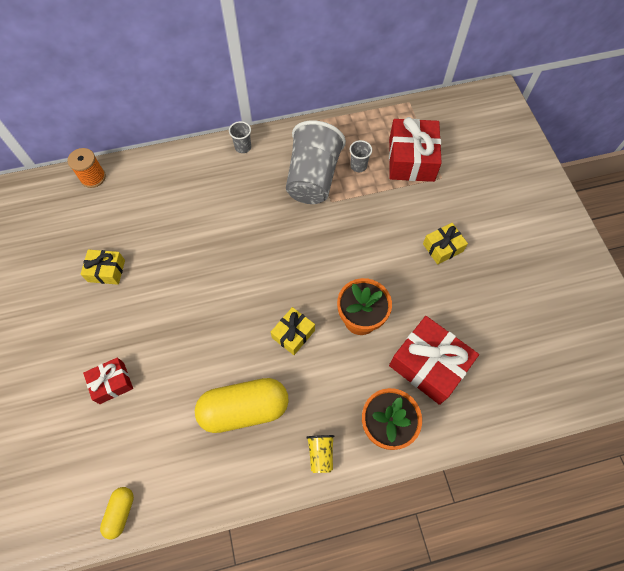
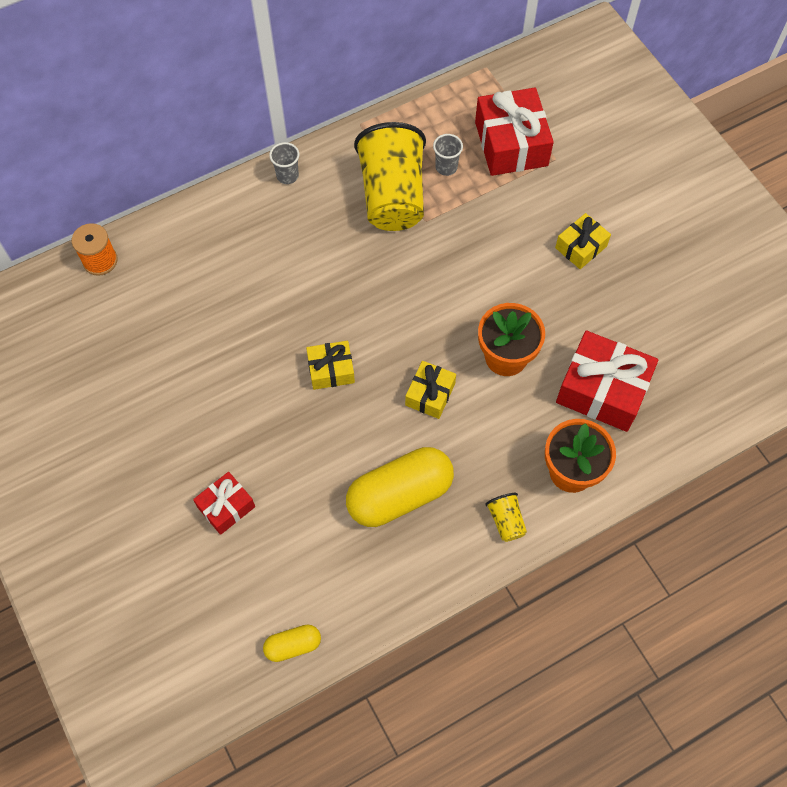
camera: 15 degrees left, 0 degrees up
(106, 271) = (166, 375): yellow gift -> yellow gift (331, 370)
(120, 512) = (293, 645): yellow capsule -> yellow capsule turned 75 degrees clockwise
(313, 178) = (392, 196): grey cup -> yellow cup

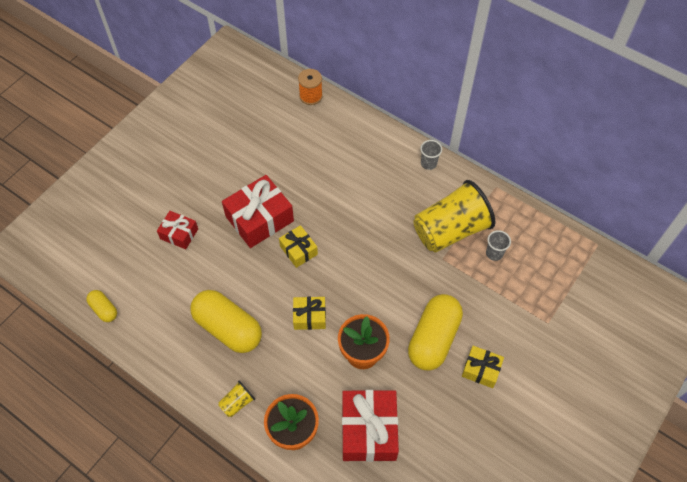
camera: 65 degrees right, 5 degrees down
(511, 144) = (541, 287): red gift -> red gift (259, 219)
(522, 276) = (433, 339): none -> yellow capsule

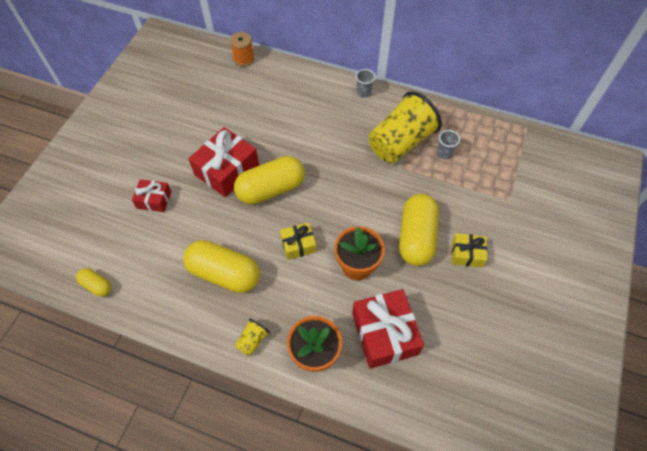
camera: 15 degrees left, 0 degrees up
(298, 250) = (271, 189): yellow gift -> yellow capsule

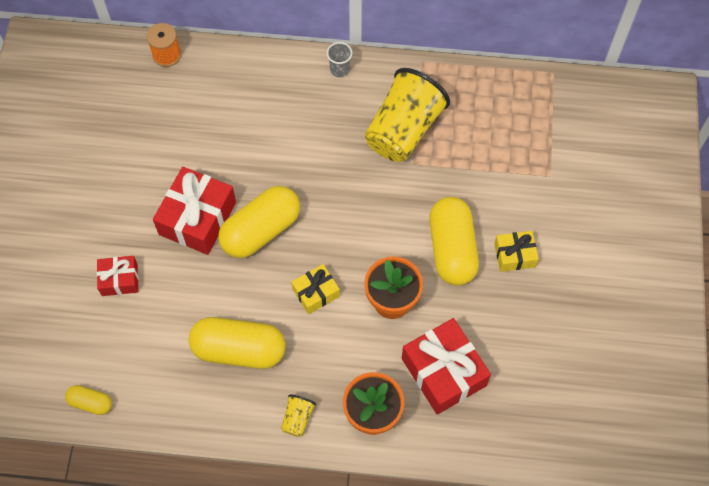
camera: 15 degrees left, 5 degrees up
(444, 153) = (460, 132): grey cup -> none

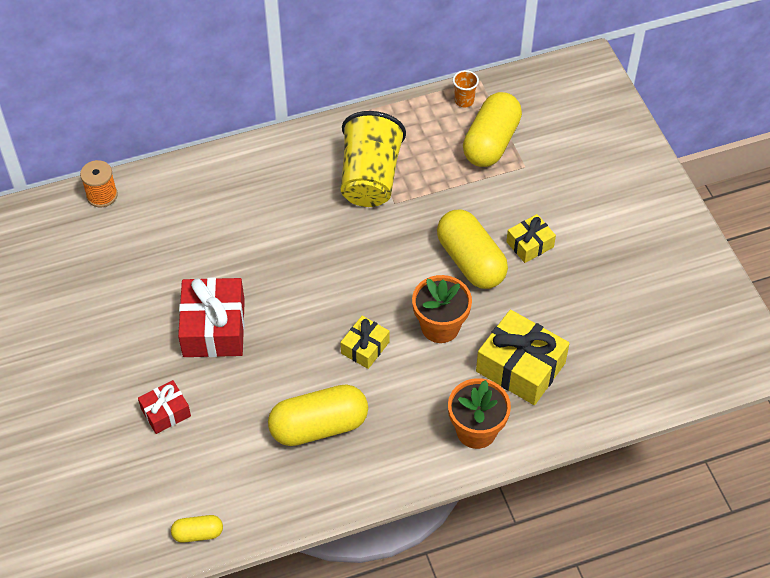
camera: 25 degrees left, 10 degrees down
(261, 230) = (282, 314): yellow capsule -> yellow capsule (491, 142)
(297, 418) = (408, 462): yellow cup -> none
(339, 70) = (280, 148): grey cup -> none
(443, 372) = (520, 367): red gift -> yellow gift
(527, 87) = (464, 101): none -> orange cup

